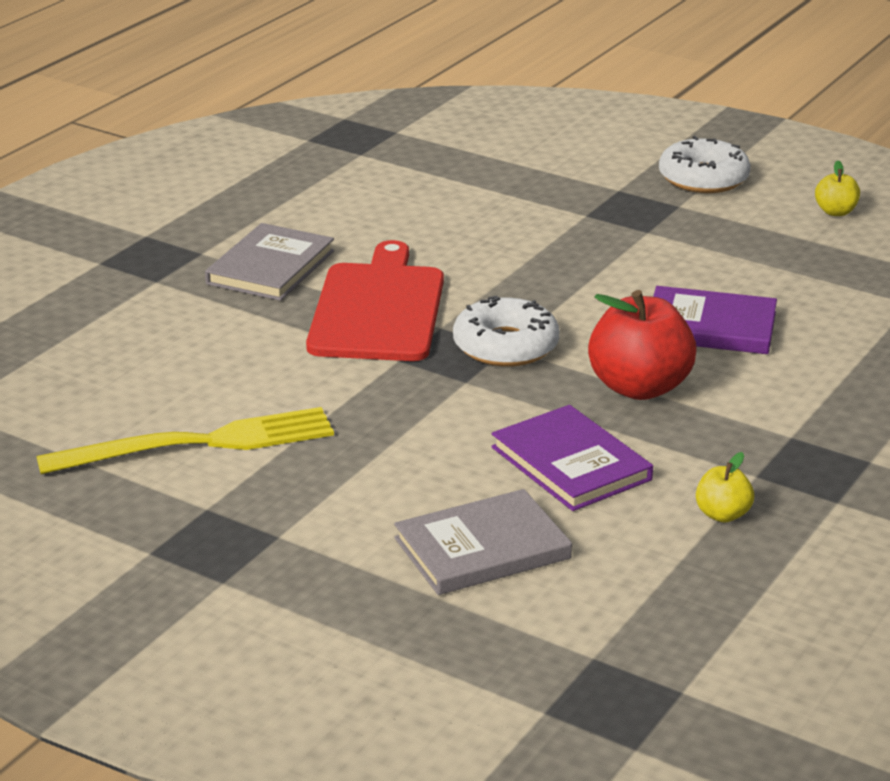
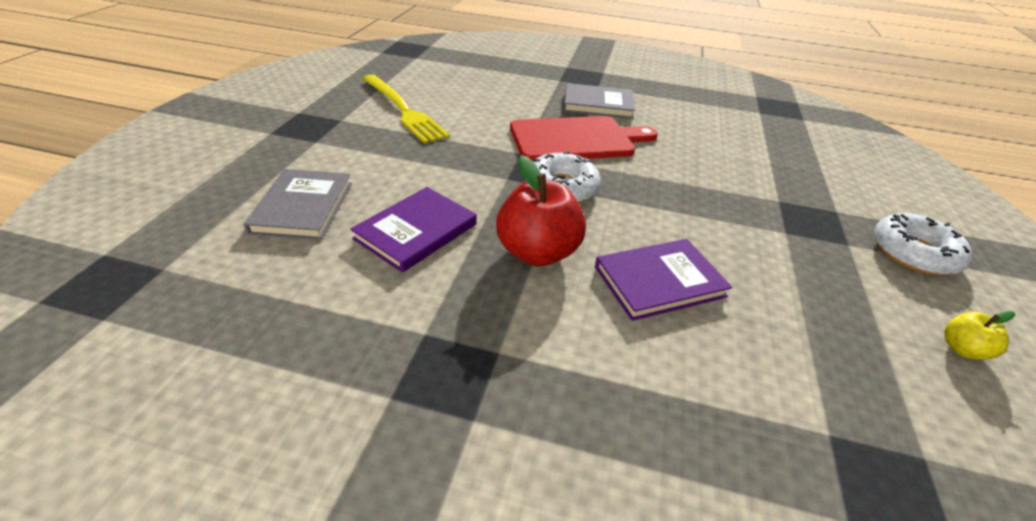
camera: 70 degrees right, 10 degrees up
(482, 548) = (303, 207): grey book -> grey book turned 45 degrees clockwise
(710, 326) = (659, 281): purple book -> purple book turned 75 degrees clockwise
(722, 514) = (357, 318): yellow apple -> none

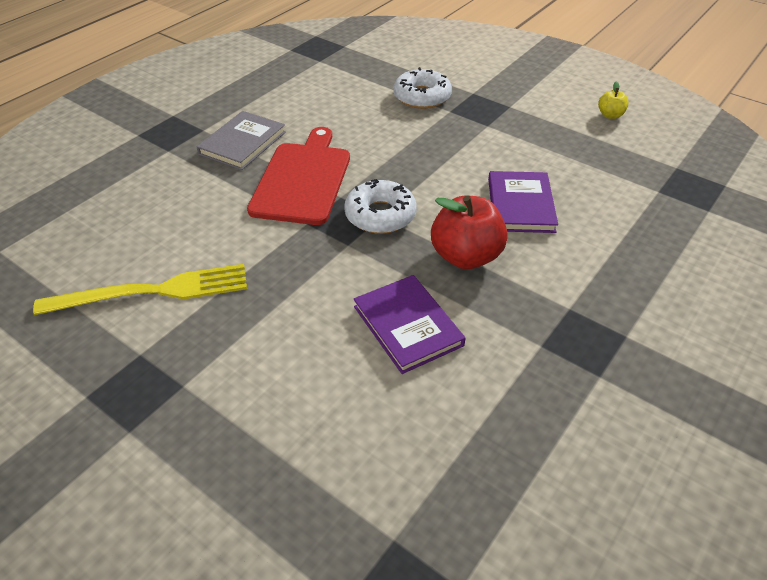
camera: 65 degrees left, 5 degrees up
(303, 207) = (328, 409): grey book -> none
(913, 253) = (527, 86): white donut -> white donut (422, 97)

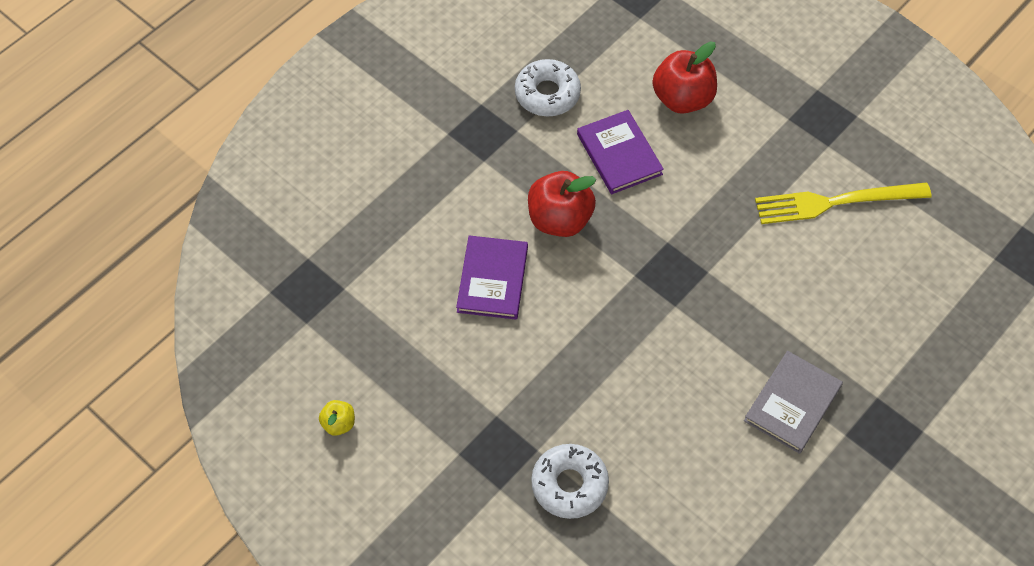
camera: 175 degrees left, 15 degrees up
(303, 180) = (716, 334): red cutting board -> none
(326, 403) = (682, 99): none -> red apple
(380, 215) = (635, 276): white donut -> white donut (547, 94)

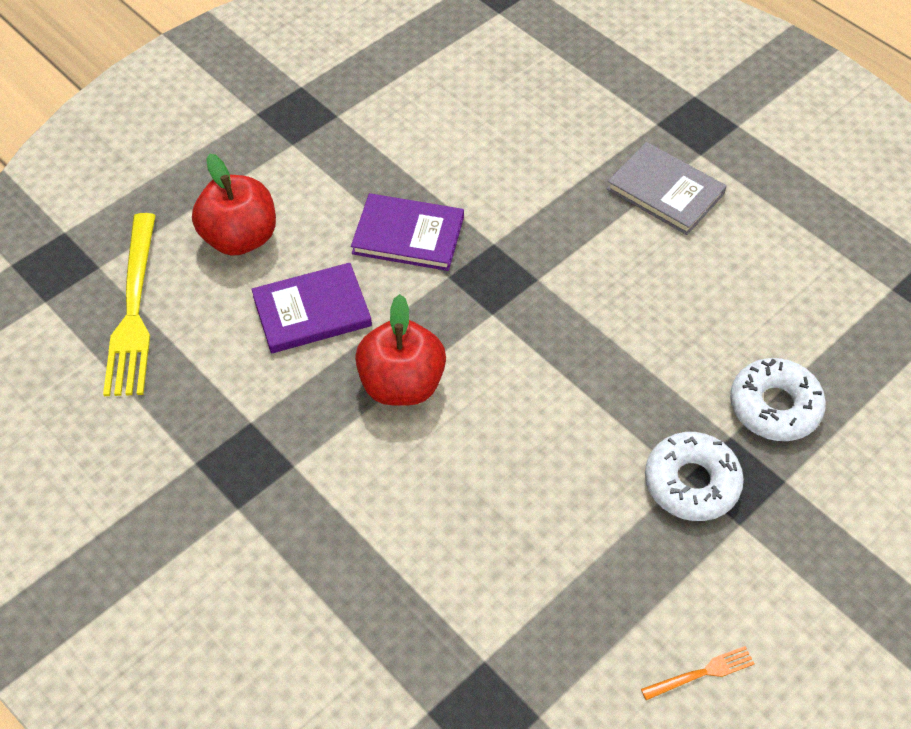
camera: 85 degrees left, 5 degrees down
(339, 423) = (701, 673): yellow apple -> orange fork
(492, 279) = (485, 468): purple book -> purple book (408, 235)
(547, 94) = (197, 381): white donut -> white donut (691, 483)
(835, 202) = (414, 120): yellow fork -> yellow fork (133, 310)

